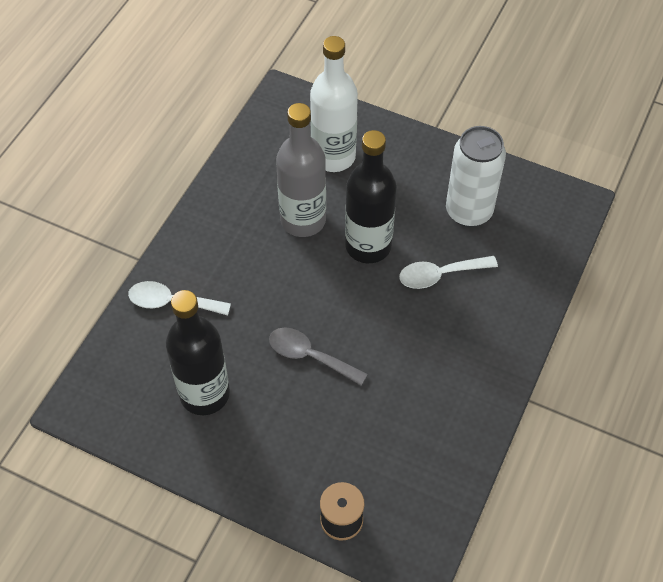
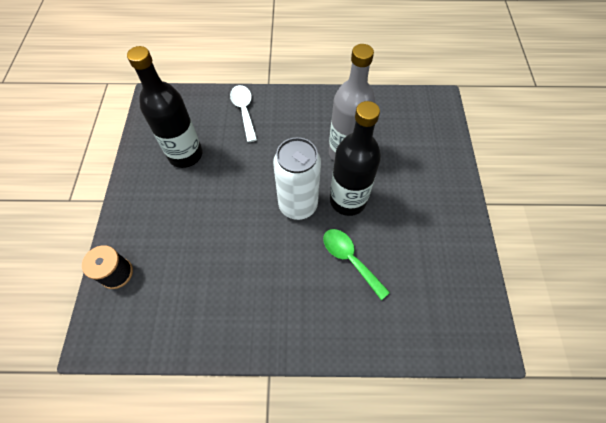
camera: 65 degrees right, 5 degrees up
(310, 356) = (238, 201): grey spoon -> none
(333, 157) = (410, 149): white bottle -> none
(440, 275) = (350, 259): white spoon -> green spoon
(468, 211) = (421, 257): white can -> white can (298, 205)

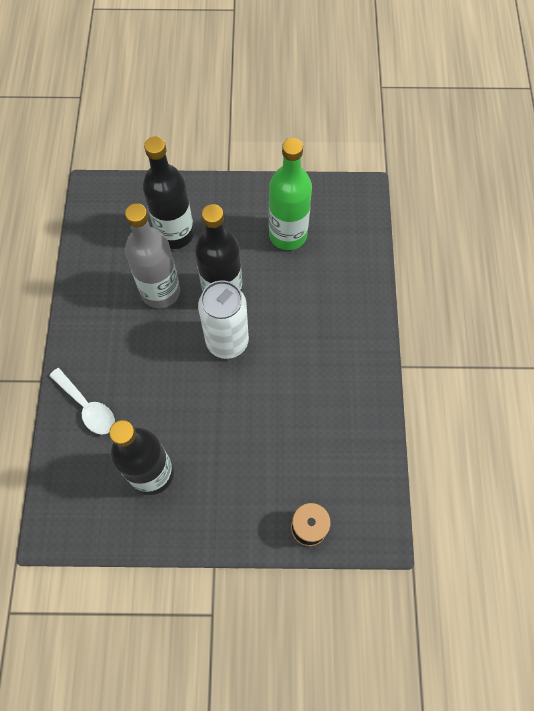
camera: 90 degrees left, 5 degrees up
(244, 111) = (87, 407): white spoon -> white spoon turned 120 degrees counterclockwise
(350, 259) = (289, 293): green spoon -> none
(405, 161) = (175, 234): none -> black bottle
(418, 258) = (288, 235): none -> green bottle

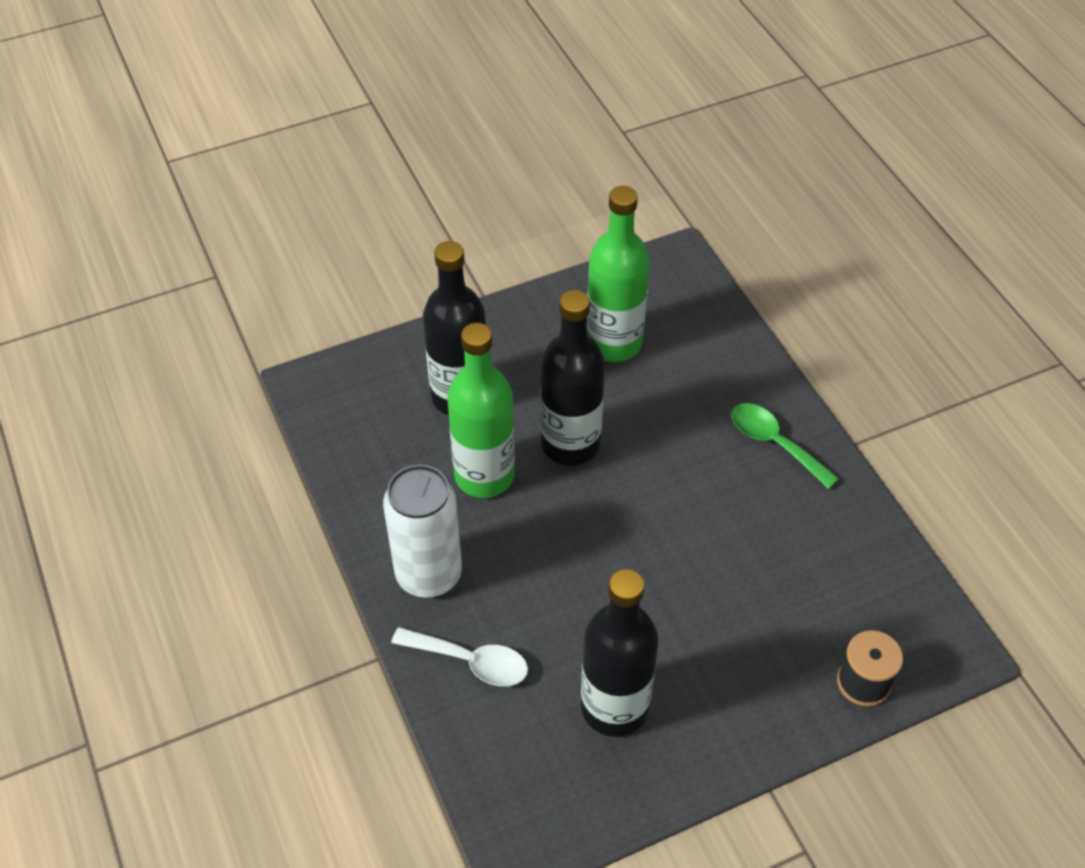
camera: 25 degrees left, 15 degrees down
(160, 292) = (484, 475): grey bottle -> green bottle
(227, 341) = (614, 501): white can -> white can (429, 574)
(349, 345) = (775, 443): none -> green spoon

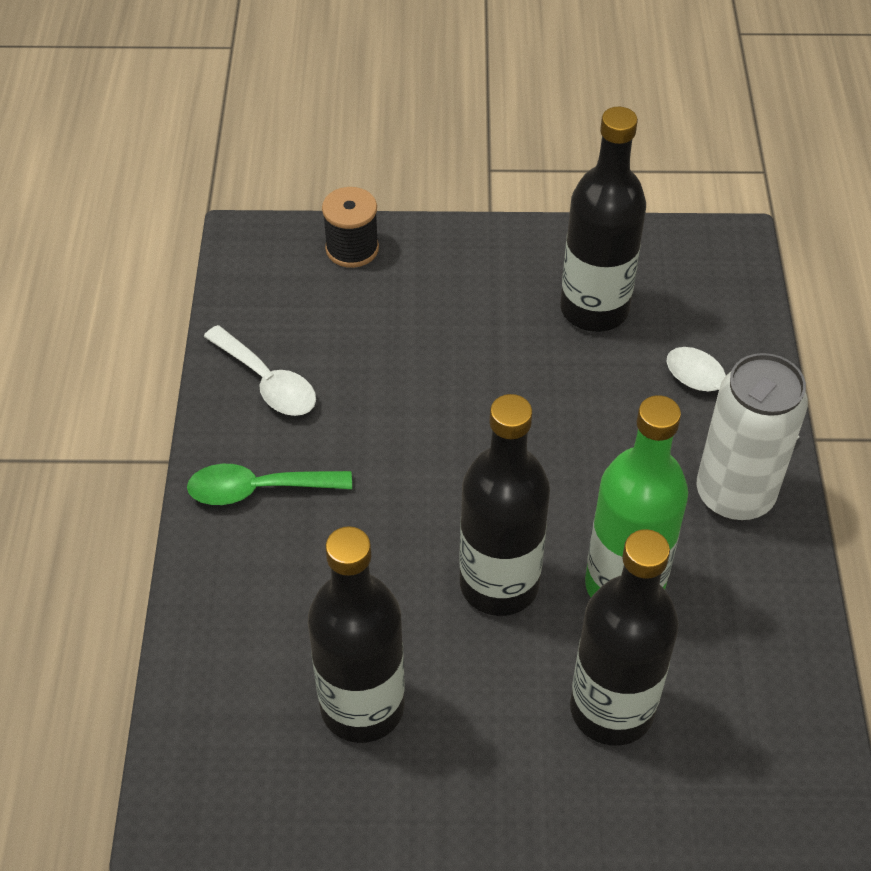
camera: 155 degrees left, 0 degrees up
(613, 343) = (362, 706): green bottle -> black bottle
(775, 443) = (258, 489): green spoon -> green spoon turned 105 degrees clockwise
(833, 525) = (267, 382): none -> white spoon

